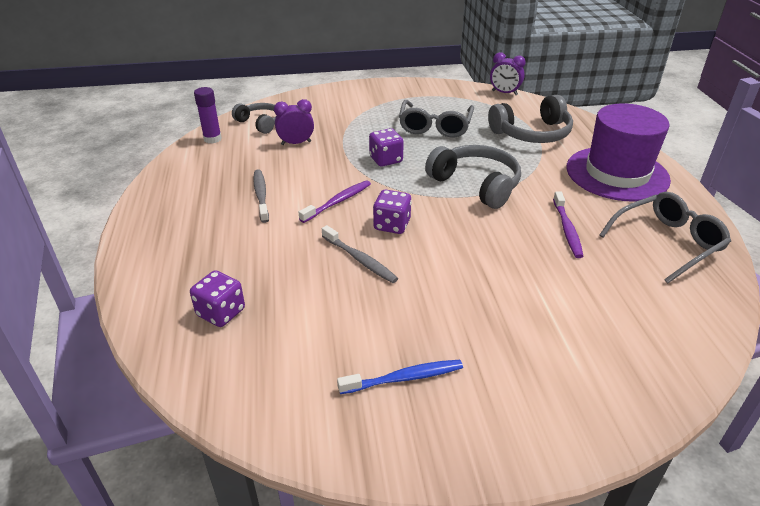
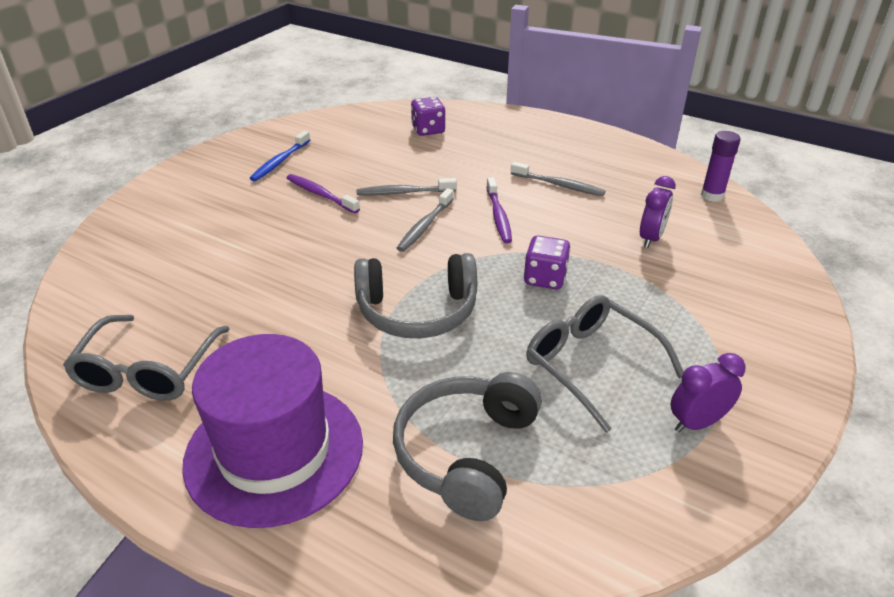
camera: 130 degrees right, 0 degrees up
(260, 123) = (731, 234): grey headphones -> none
(392, 225) = (425, 226): purple dice -> grey toothbrush
(504, 93) = (646, 543): purple clock -> purple clock (697, 423)
(567, 229) = (269, 318): purple toothbrush -> purple toothbrush (320, 194)

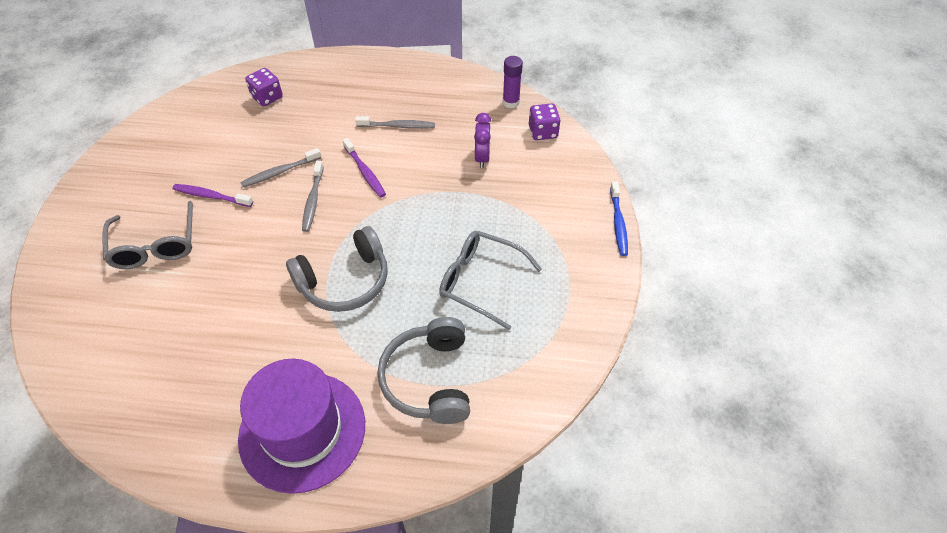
camera: 25 degrees left, 15 degrees up
(147, 371) = (169, 408): grey glasses -> grey glasses (155, 245)
(280, 161) = (155, 172): blue toothbrush -> blue toothbrush (618, 223)
(545, 278) = (422, 220): purple dice -> purple dice (543, 132)
(697, 423) = (559, 301): purple clock -> none

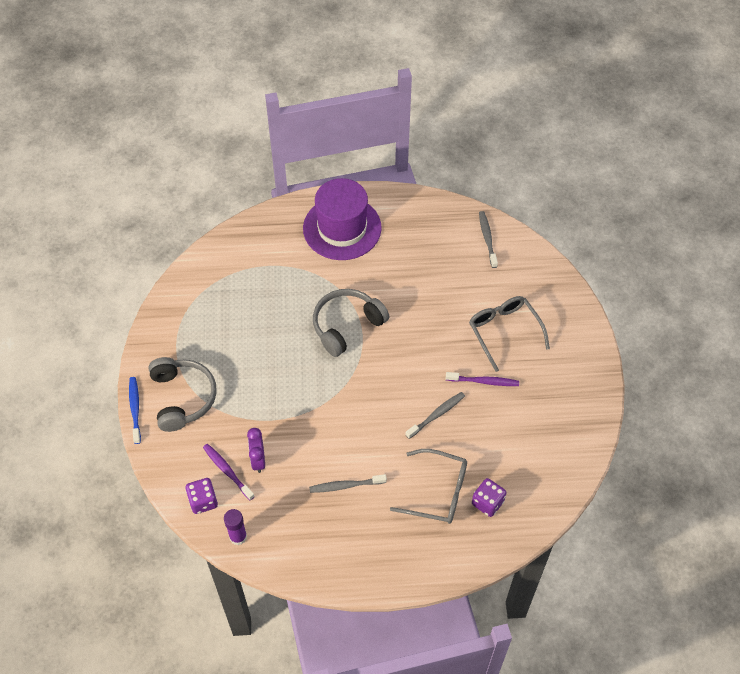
camera: 170 degrees right, 5 degrees up
(313, 200) = (396, 391): grey toothbrush -> grey toothbrush (487, 239)
(365, 172) = (361, 427): purple toothbrush -> purple toothbrush (227, 471)
(429, 379) = (269, 268): grey headphones -> grey headphones (182, 397)
(480, 281) = (244, 341): grey glasses -> grey glasses (438, 492)

